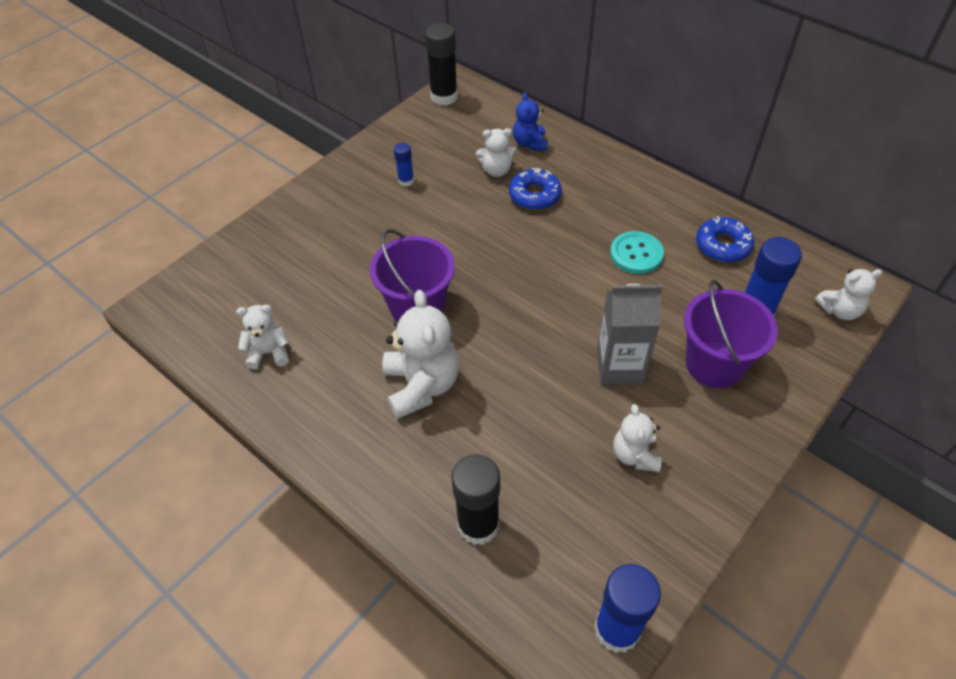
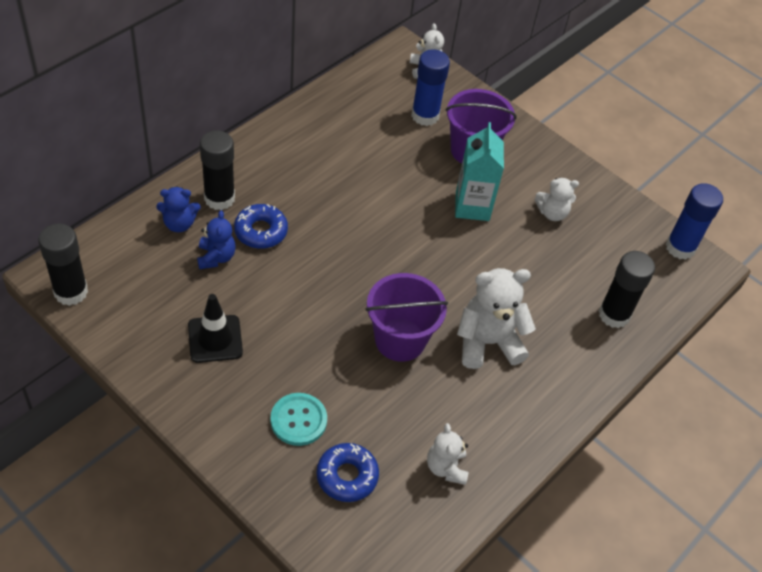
camera: 95 degrees left, 0 degrees up
(406, 181) = (215, 339): blue glue stick -> black traffic cone
(496, 170) = (216, 257): white teddy bear -> blue teddy bear
(568, 164) = (219, 198): none -> black glue stick
(619, 366) = (472, 206): grey carton -> turquoise carton
(636, 254) = (351, 172): turquoise button -> turquoise button (298, 420)
(723, 245) = (349, 115): blue donut -> blue donut (347, 476)

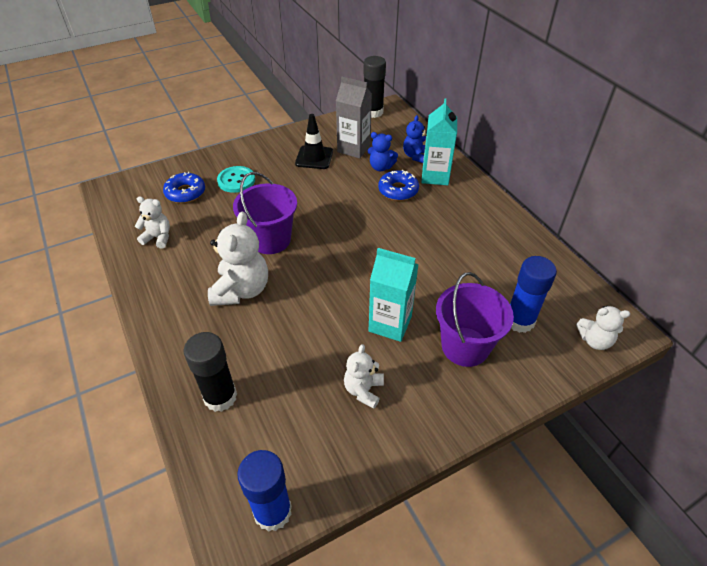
camera: 115 degrees right, 5 degrees down
(179, 296) = (353, 148): none -> grey carton
(219, 198) = (435, 176): black glue stick -> turquoise carton

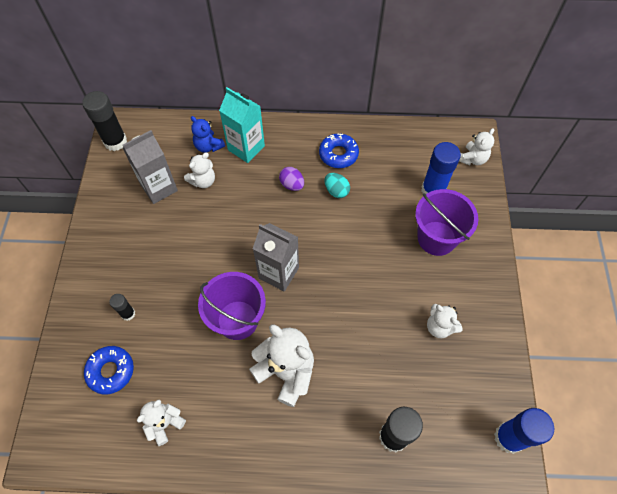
camera: 60 degrees left, 15 degrees up
(236, 180) = (128, 314): turquoise button -> black glue stick
(314, 157) = (146, 227): black traffic cone -> none
(332, 246) = (278, 273): none -> grey carton
(381, 167) = (203, 181): blue teddy bear -> white teddy bear
(390, 324) = (389, 275): turquoise carton -> none
(398, 190) = (244, 185): blue donut -> blue donut (338, 154)
(426, 217) = (292, 185): none -> purple egg
(447, 248) = (336, 191): none -> turquoise egg

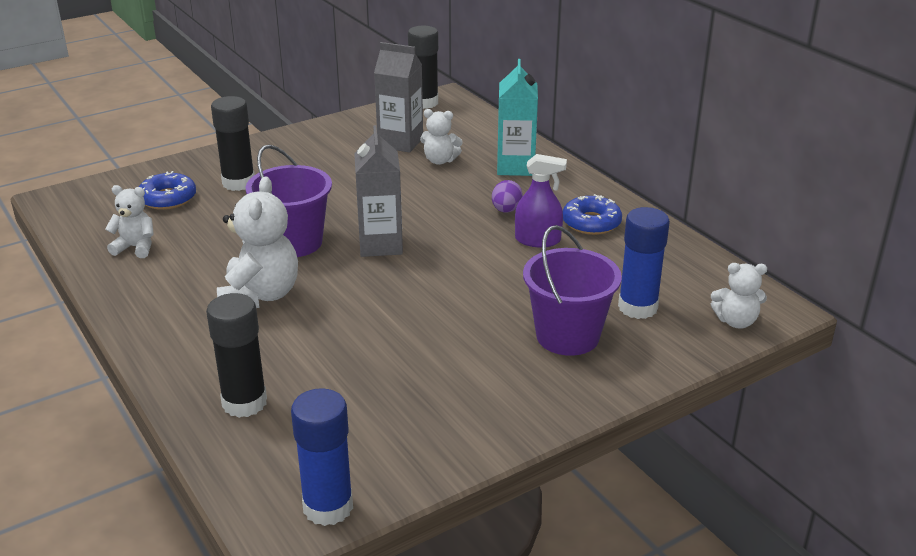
camera: 55 degrees right, 30 degrees down
(128, 314) = (238, 183): black glue stick -> black glue stick, size x1.89
(208, 146) = (487, 147): blue teddy bear -> none
(336, 191) = (537, 240): turquoise egg -> purple spray bottle
(439, 327) = (436, 385): white teddy bear -> none

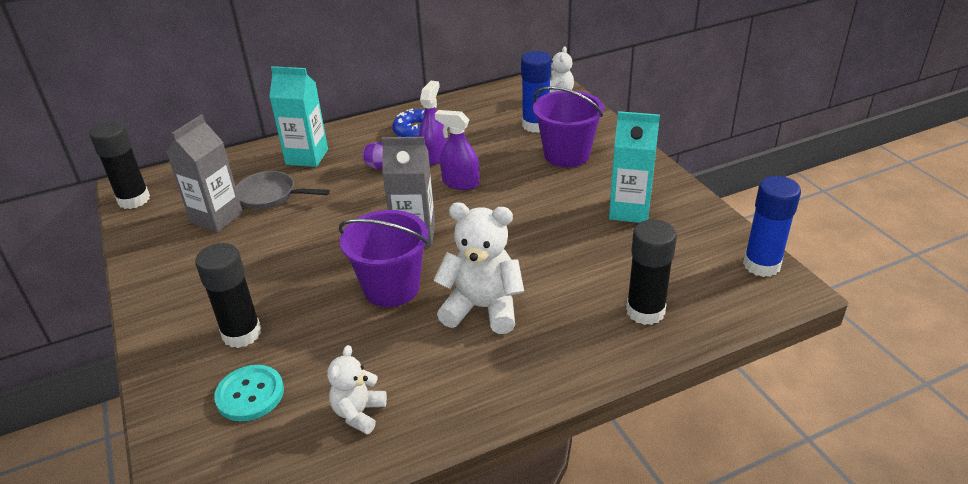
camera: 80 degrees left, 5 degrees up
(168, 198) = (250, 394): blue donut -> turquoise button
(440, 160) = (270, 196): white teddy bear -> grey pan
(442, 391) = (629, 210): none -> turquoise carton
(483, 263) = (460, 183): none -> purple spray bottle

